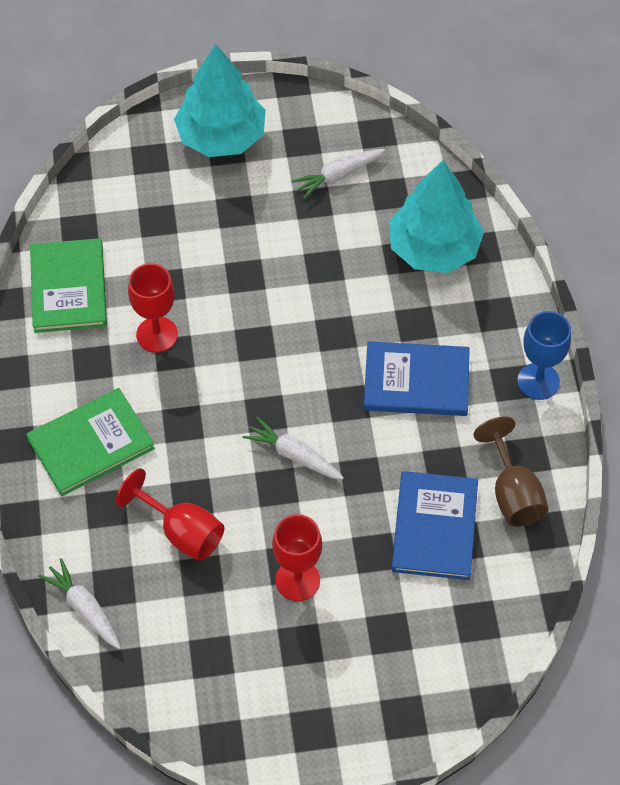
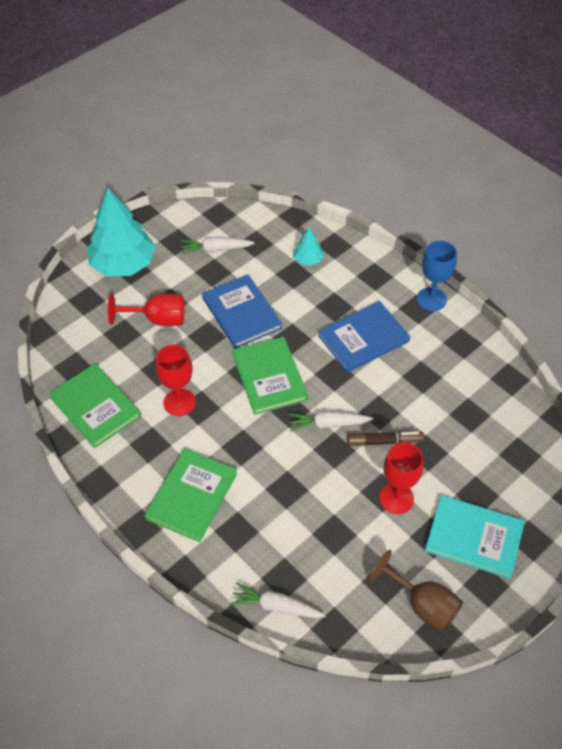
camera: 35 degrees left, 5 degrees down
(182, 532) = (299, 514): red goblet -> red goblet (157, 319)
(274, 363) = (269, 377): none -> green book
(338, 176) = (216, 249): white carrot -> white carrot turned 60 degrees clockwise
(338, 512) = (384, 441): none -> brown marker
(343, 674) = (474, 538): none -> turquoise book
(433, 248) = (308, 259): turquoise tree -> turquoise tree, size x0.45
(435, 527) = (448, 415): blue book -> blue book (241, 313)
(513, 493) = (474, 369): brown goblet -> brown goblet (423, 604)

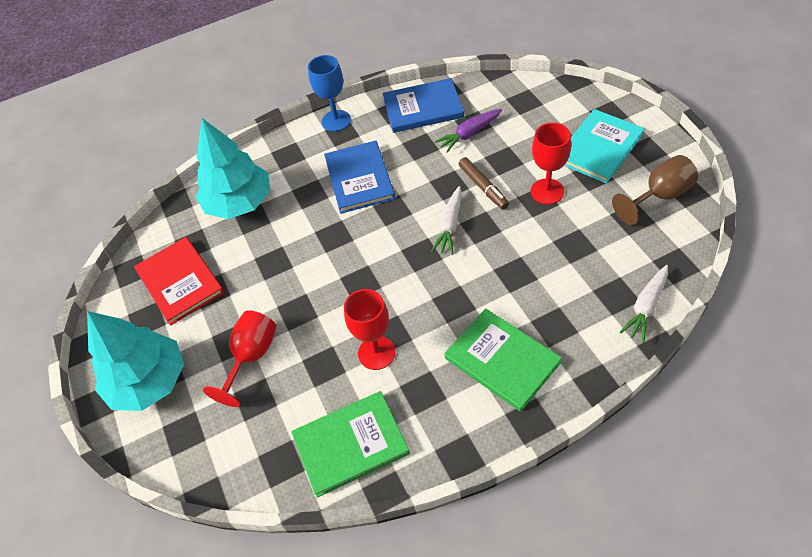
camera: 65 degrees left, 0 degrees up
(216, 249) = (180, 282): white carrot -> red book
(241, 313) = (281, 273): blue book -> blue book (423, 108)
(269, 377) = (375, 263): green book -> none
(308, 259) = (239, 203): turquoise tree -> turquoise tree, size x2.23
(384, 441) = (483, 187): brown marker -> brown marker turned 135 degrees clockwise
(453, 414) = (469, 134): none -> purple carrot

